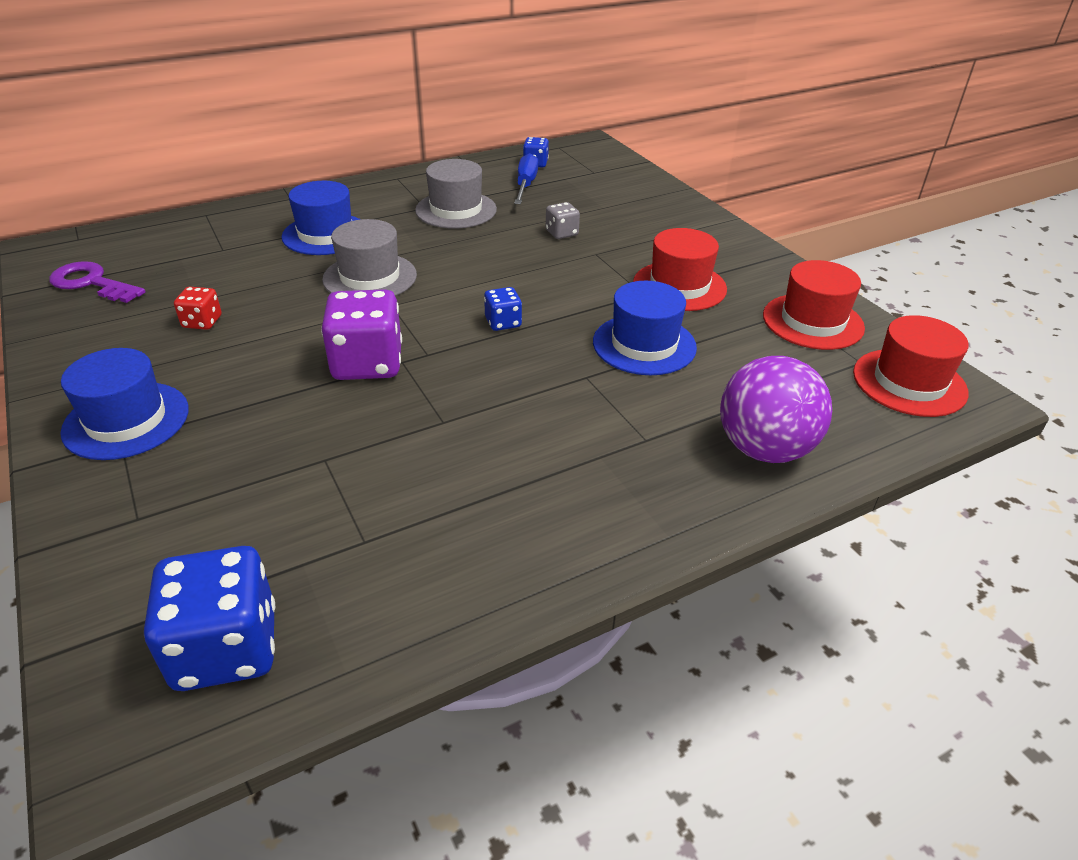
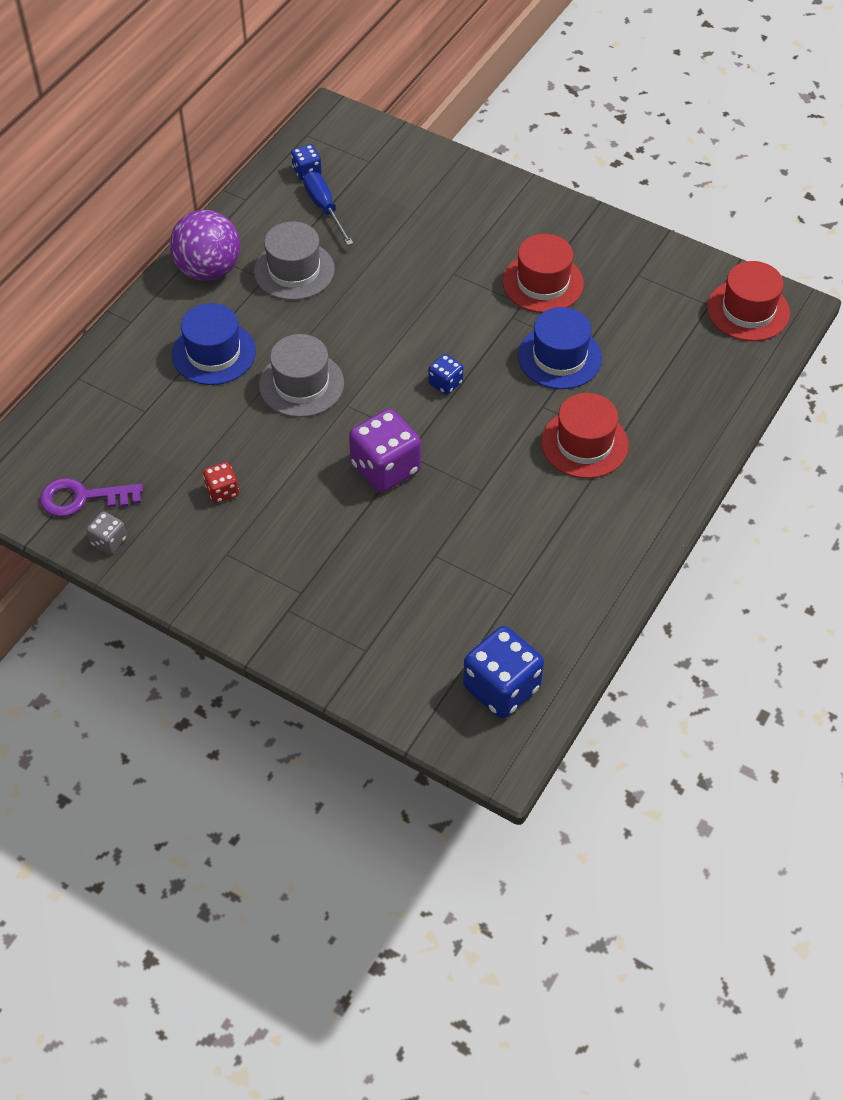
camera: 30 degrees left, 15 degrees up
(126, 420) = (273, 594): blue hat -> none
(561, 233) = (407, 260): grey dice -> grey dice (109, 541)
(764, 449) = (691, 412): purple ball -> purple ball (208, 270)
(812, 321) = (658, 278): red hat -> red hat (584, 443)

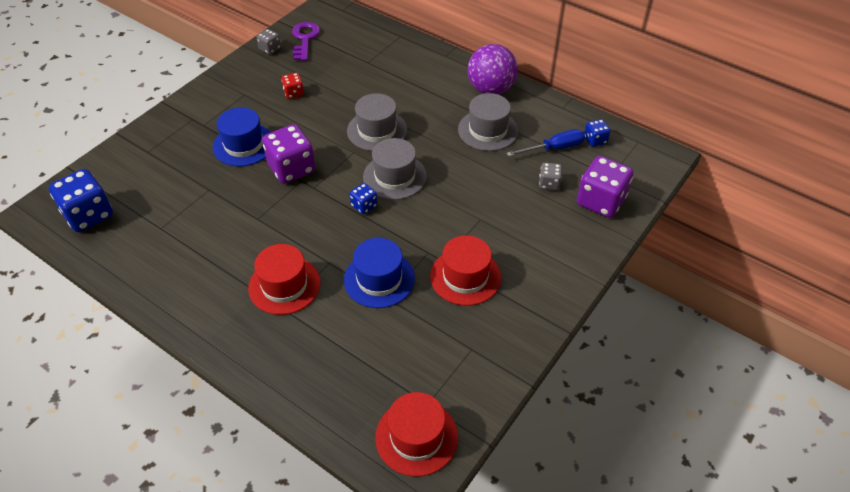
camera: 95 degrees right, 5 degrees down
(213, 353) = (412, 91): blue hat -> blue hat (243, 145)
(387, 213) = (549, 183): none -> grey dice
(390, 357) = (394, 176): none -> grey hat
(412, 171) = (600, 201): none -> purple dice

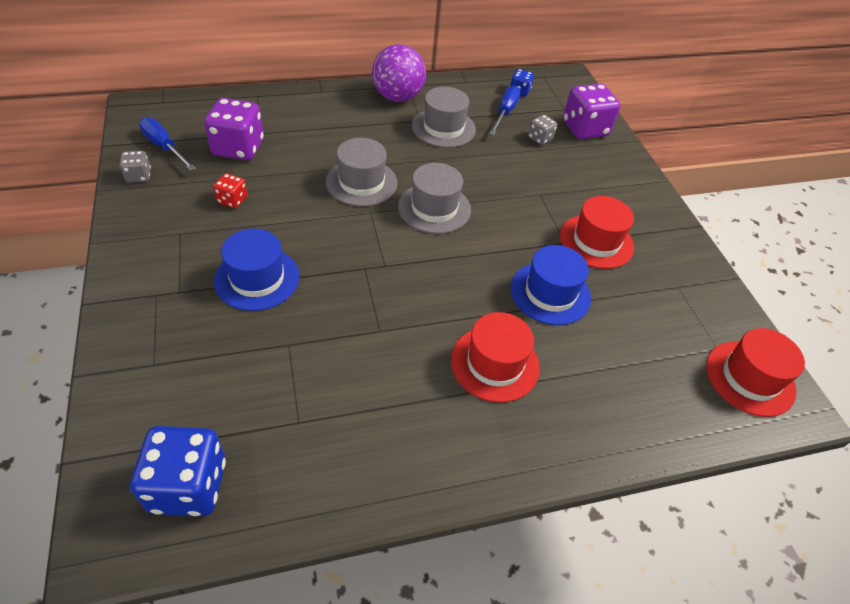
camera: 55 degrees left, 0 degrees up
(291, 168) = (339, 265): purple dice -> purple dice (238, 148)
(305, 39) = (164, 146): purple key -> blue screwdriver
(364, 206) = (449, 248): blue dice -> none

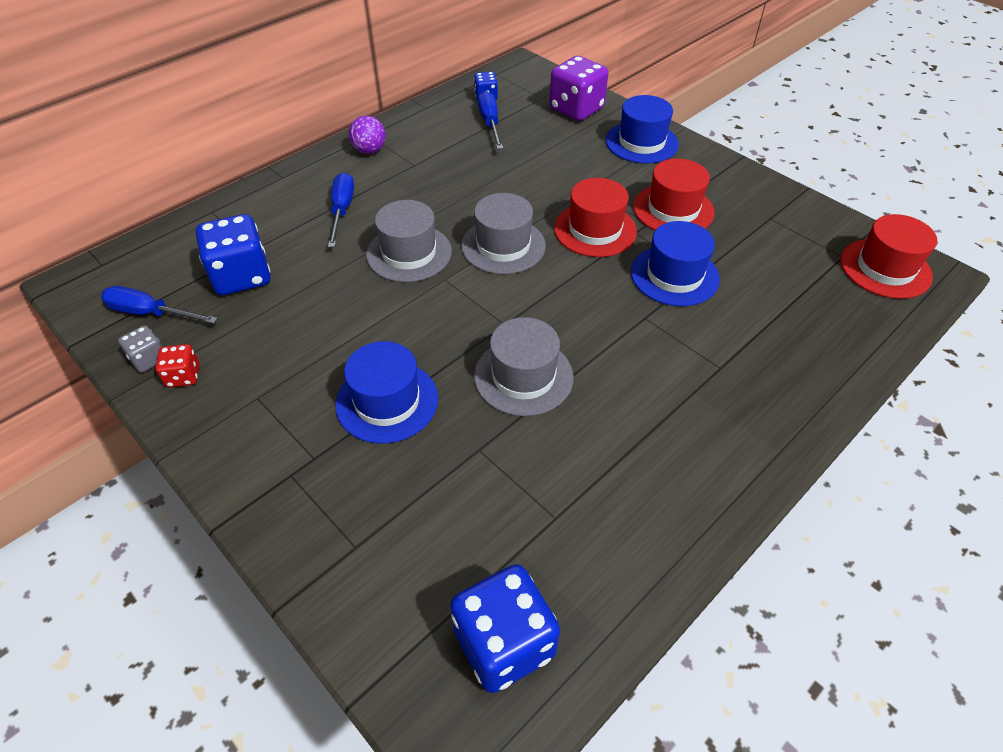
camera: 25 degrees left, 0 degrees up
(232, 200) = (285, 334): red dice -> red dice (183, 376)
(238, 148) = (241, 276): purple dice -> blue dice
(342, 132) = (342, 210): none -> blue screwdriver
(397, 97) = (369, 150): purple ball -> purple ball, size x0.57
(443, 128) = (443, 163): grey hat -> grey hat (523, 376)
(495, 363) = (682, 363): red hat -> red hat (595, 230)
(540, 138) = (544, 135): grey dice -> none
(617, 177) = (641, 142): none -> blue hat

